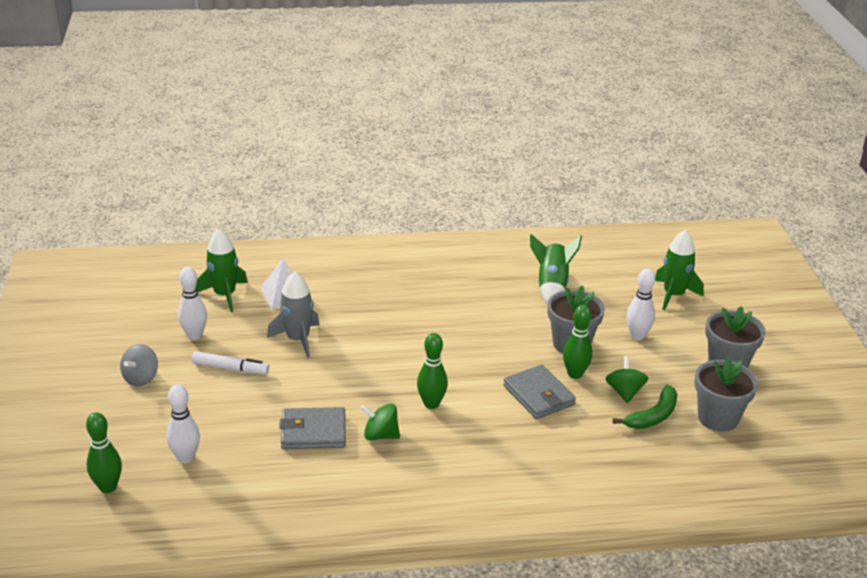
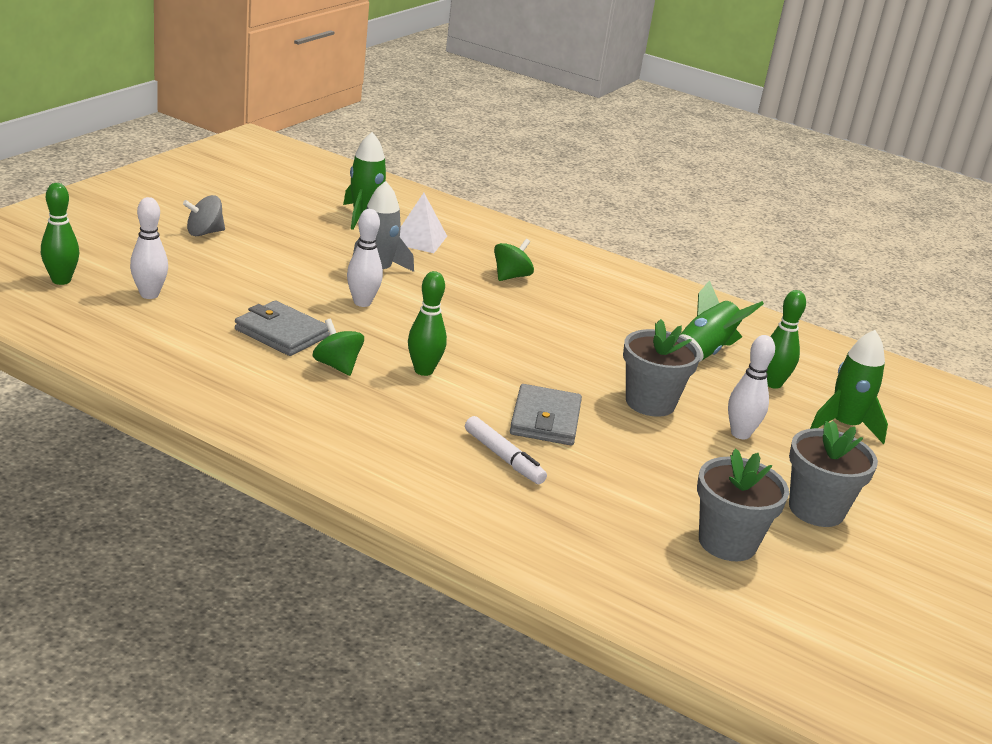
camera: 35 degrees right, 5 degrees down
(194, 335) = (294, 229): white bowling pin -> white bowling pin (362, 302)
(230, 368) = (286, 261): white marker -> white marker (503, 457)
(575, 374) = (614, 425): green bowling pin -> green bowling pin (772, 383)
(624, 392) = (647, 466): green spinning top -> green spinning top (511, 276)
(653, 416) = (648, 500): green banana -> none

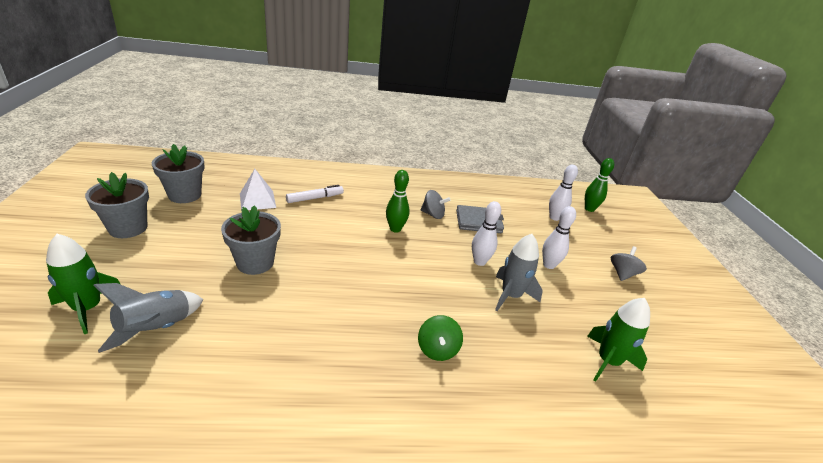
camera: 145 degrees right, 5 degrees up
(337, 366) = (433, 214): green spinning top -> grey spinning top
(418, 239) = (543, 356): white pyramid -> white pyramid (257, 200)
(503, 457) = (315, 198): white marker -> white marker turned 135 degrees clockwise
(545, 420) = (310, 225): grey wallet -> none
(704, 353) = (227, 337): green rocket -> none
(740, 434) = (183, 263): white bowling pin -> white bowling pin (549, 265)
(772, 383) = (156, 329): green bowling pin -> grey rocket

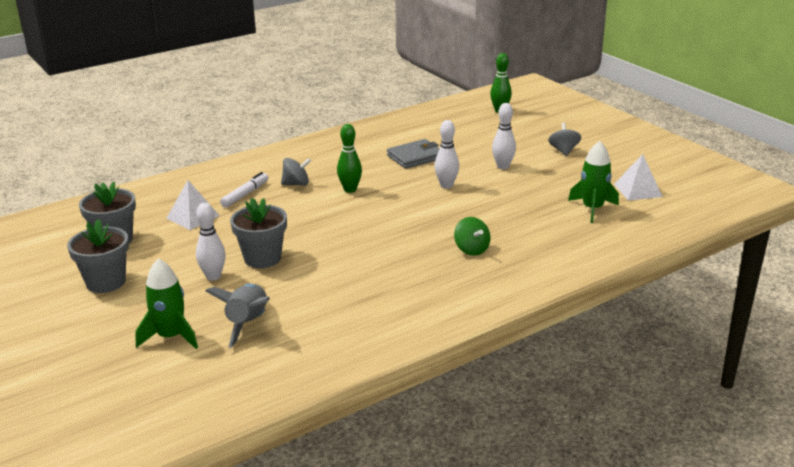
camera: 25 degrees left, 5 degrees down
(433, 214) = (369, 166): grey spinning top -> grey spinning top (296, 184)
(510, 295) = (492, 198): grey rocket -> none
(554, 217) = (476, 129): white bowling pin -> white bowling pin (213, 276)
(678, 360) = (638, 190): none -> white pyramid

